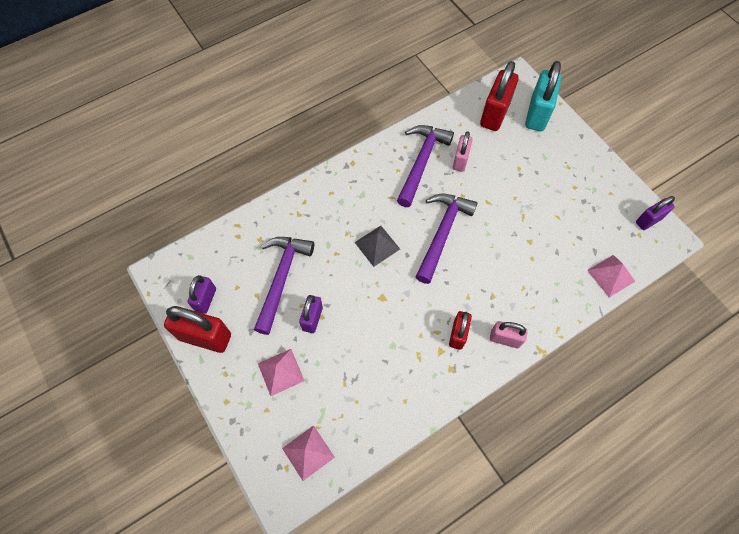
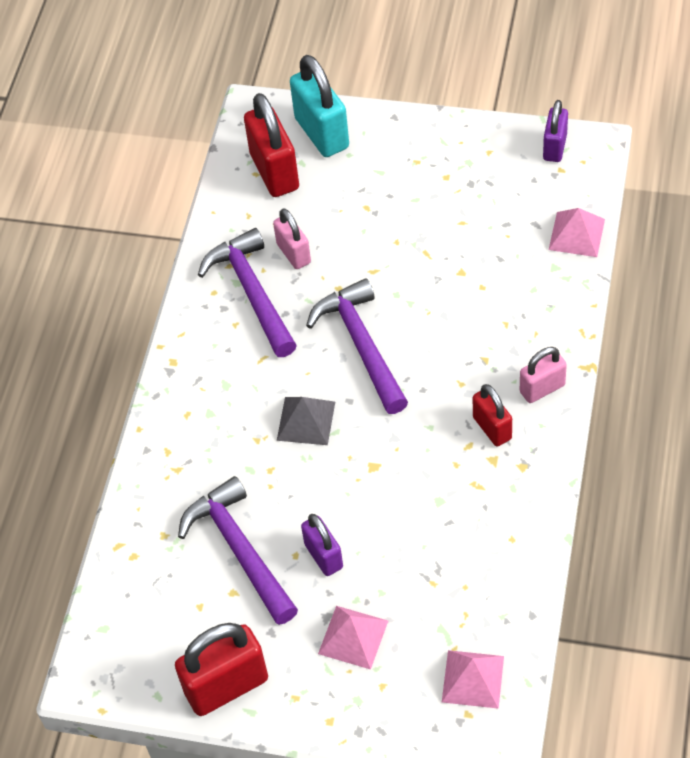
camera: 40 degrees left, 10 degrees down
(206, 299) = (179, 651): purple padlock -> none

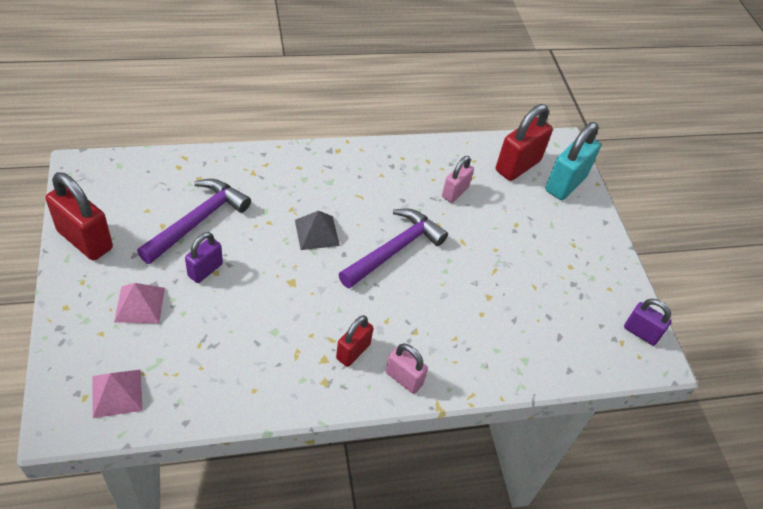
camera: 55 degrees right, 5 degrees down
(252, 292) = (411, 177): purple hammer -> none
(554, 147) = (640, 332): purple padlock -> purple padlock turned 45 degrees clockwise
(576, 234) = (565, 368): pink pyramid -> none

